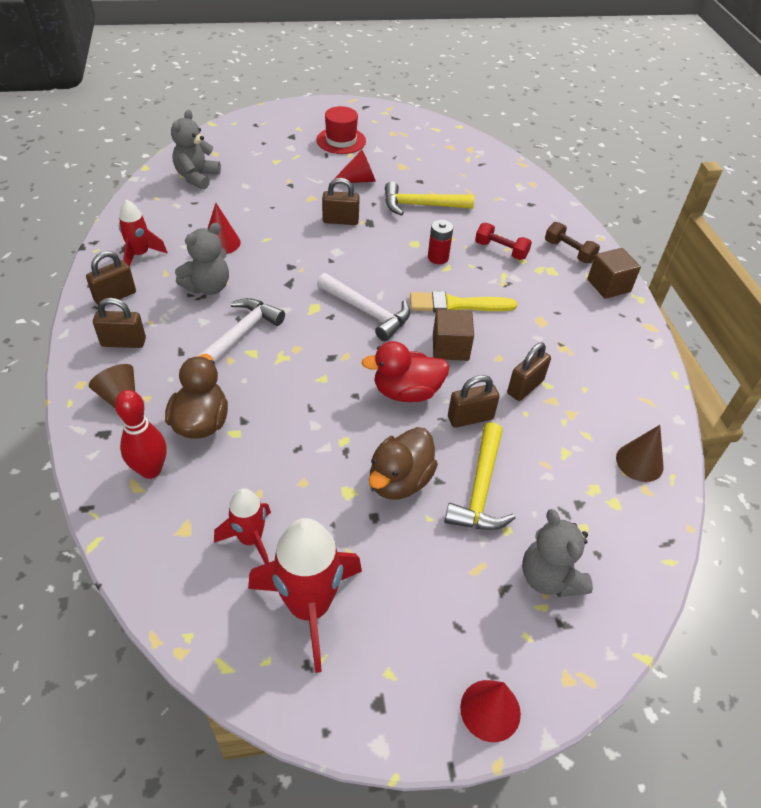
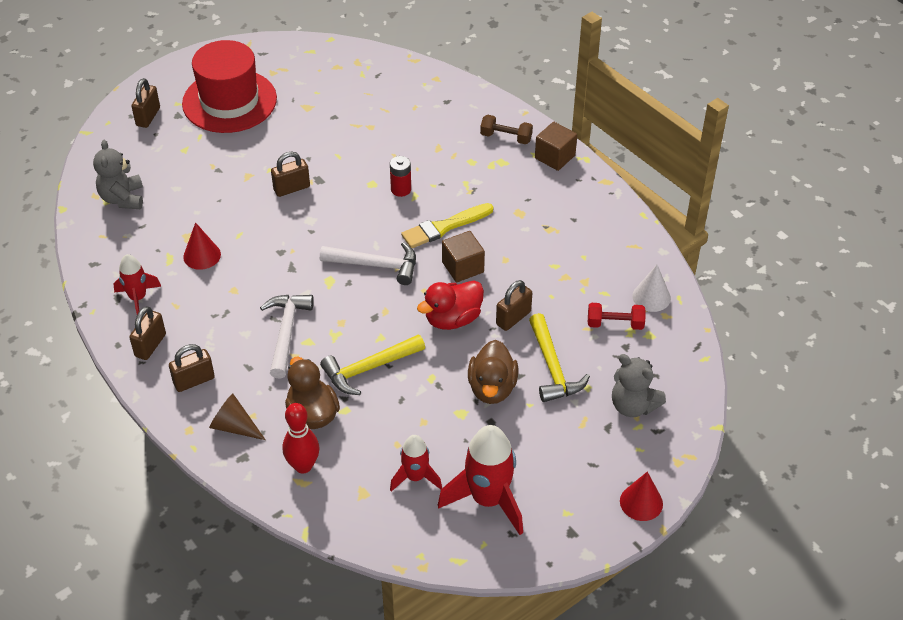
camera: 25 degrees left, 0 degrees up
(208, 287) = (224, 301): grey teddy bear -> none
(341, 141) = (229, 101): red hat -> red hat, size x1.77
(358, 180) = (277, 139): red cone -> none
(421, 205) = (352, 143): yellow hammer -> yellow hammer (369, 369)
(501, 250) = (449, 160): red dumbbell -> red dumbbell (615, 324)
(525, 387) = (539, 275): brown padlock -> brown padlock (148, 117)
(639, 462) = (651, 297): brown cone -> white cone

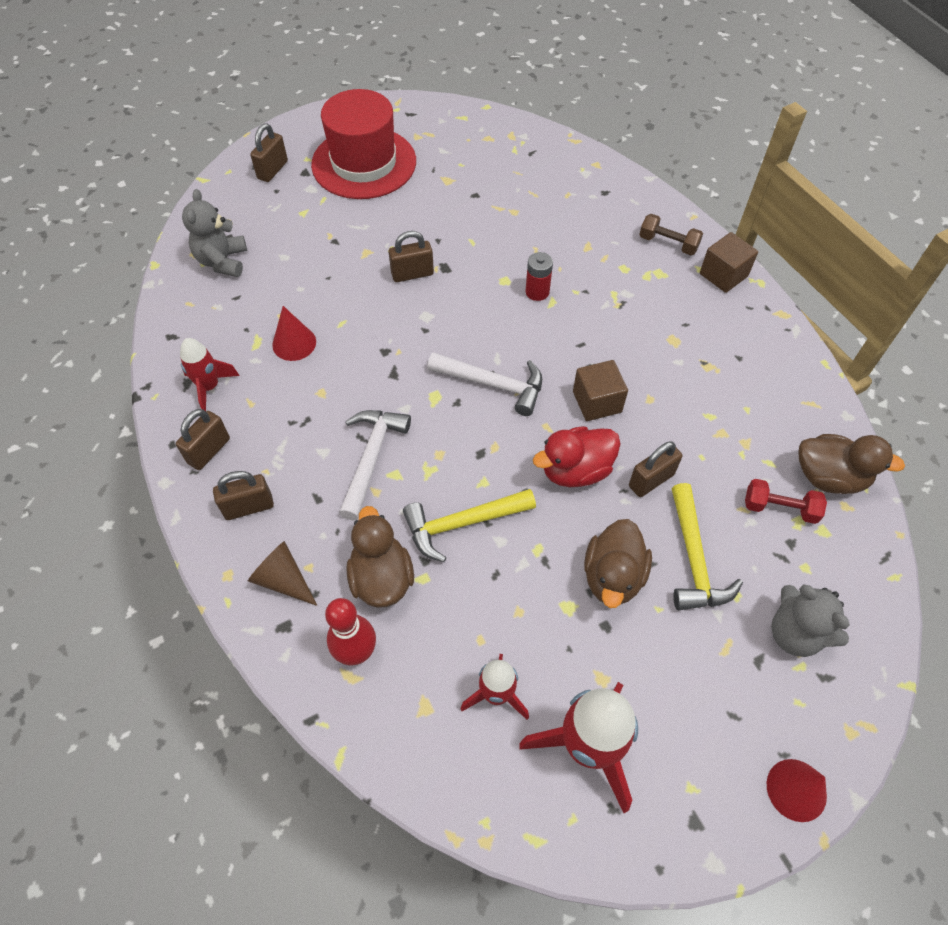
camera: 10 degrees right, 10 degrees up
(444, 227) = (581, 346): yellow brush -> none
(651, 297) = (829, 477): white cone -> brown duck

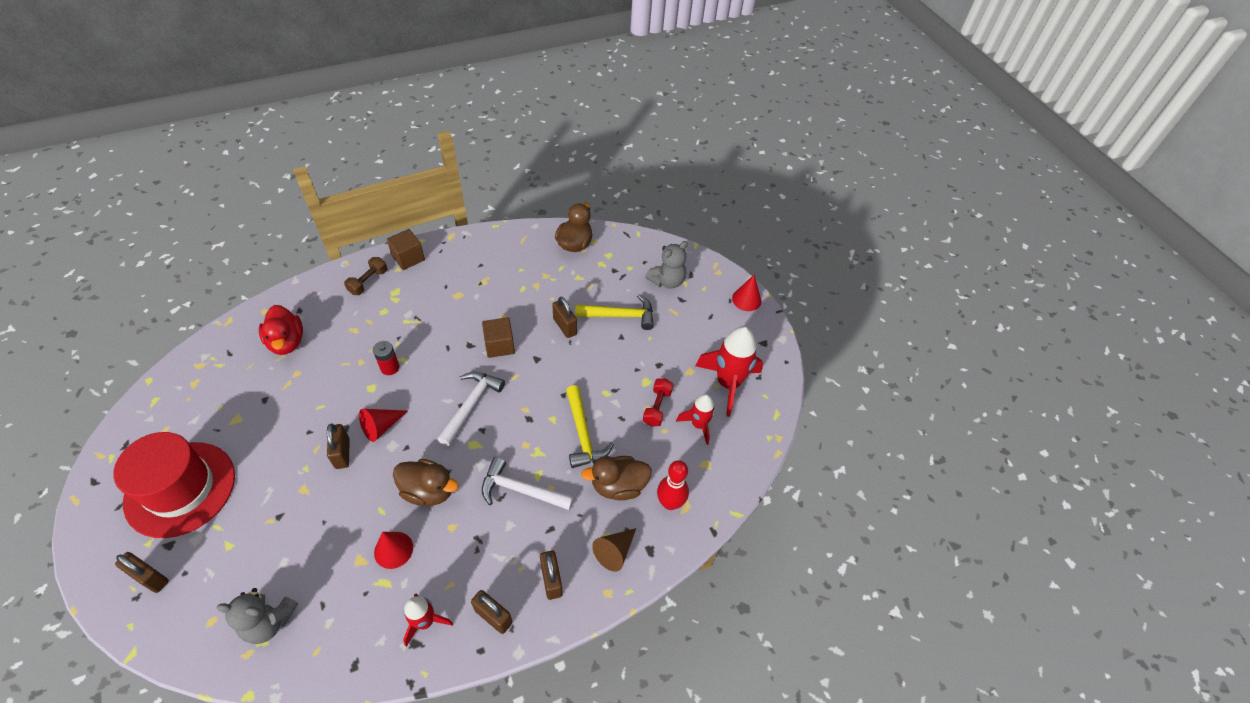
camera: 90 degrees left, 5 degrees down
(450, 301) = (381, 427): none -> red cone
(575, 470) = (551, 365): red duck -> red duck (287, 342)
(613, 576) = (628, 356): brown duck -> brown duck (428, 491)
(779, 508) = (592, 270): red dumbbell -> red dumbbell (657, 407)

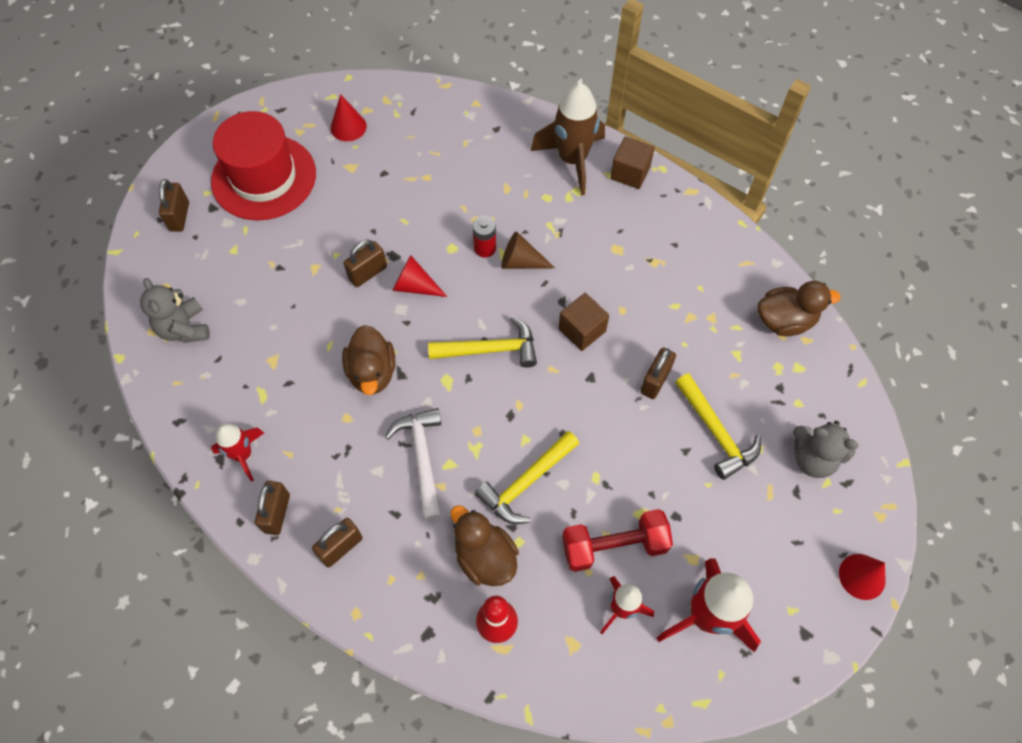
camera: 65 degrees right, 10 degrees up
(287, 342) = (454, 145): red duck -> none
(368, 282) = (572, 160): brown dumbbell -> brown rocket
(393, 550) = (297, 382): red cone -> red cone (348, 127)
(471, 405) = (490, 349): white hammer -> yellow hammer
(614, 552) = (405, 596): brown cone -> brown cone (521, 262)
(657, 407) = (614, 546): red dumbbell -> red dumbbell, size x1.55

